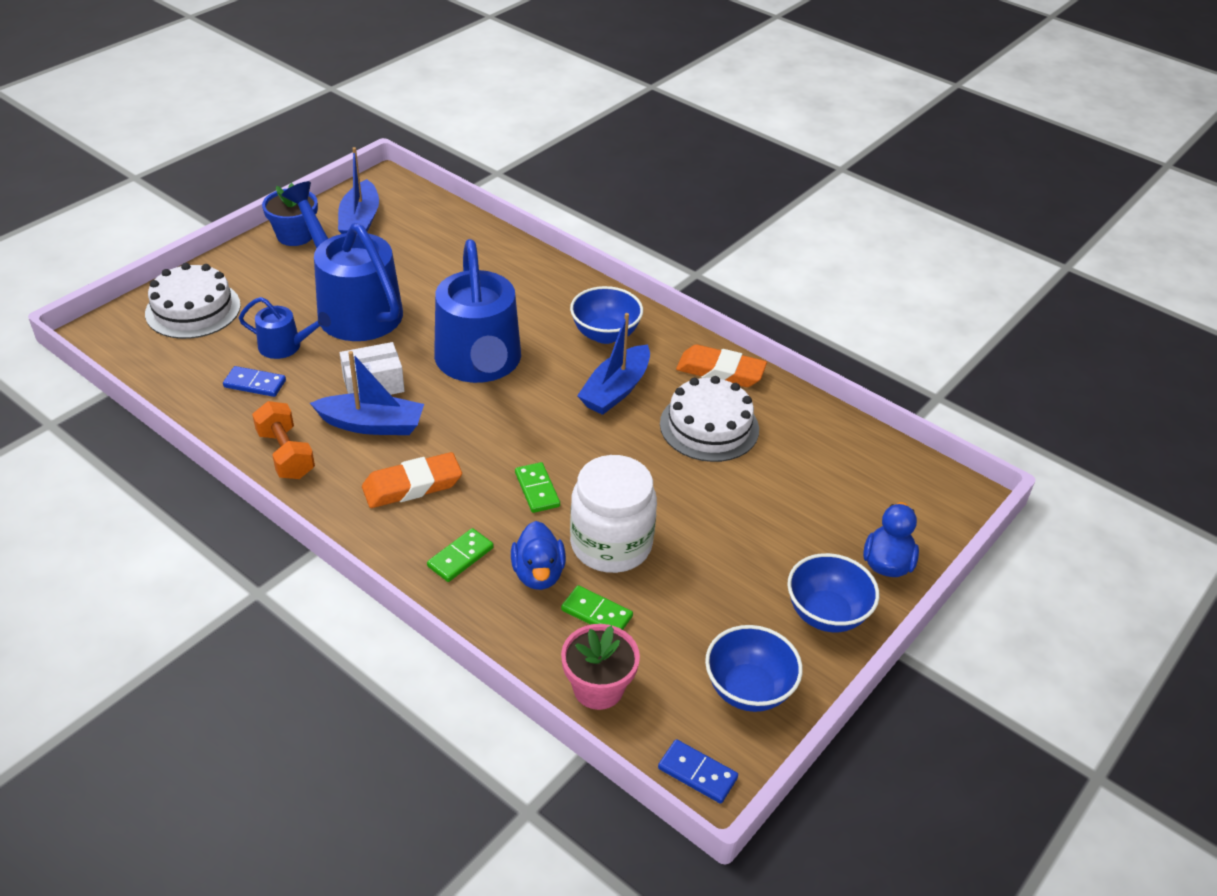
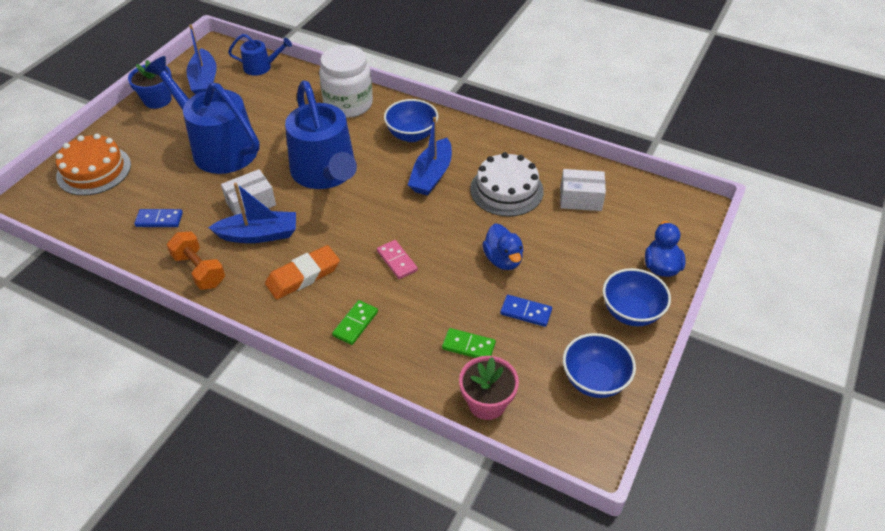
camera: 10 degrees left, 5 degrees up
(193, 309) = (94, 170): white cake -> orange cake
(285, 346) = (174, 186): blue watering can -> blue watering can (261, 67)
(537, 489) = (397, 261): green domino -> pink domino
(538, 574) = (417, 325): blue duck -> blue duck (503, 259)
(611, 544) = (463, 292): white jar -> white jar (348, 104)
(697, 773) = (577, 452): blue domino -> blue domino (526, 312)
(720, 371) = (502, 148): orange eraser -> none
(805, 456) = (580, 199): none -> white box

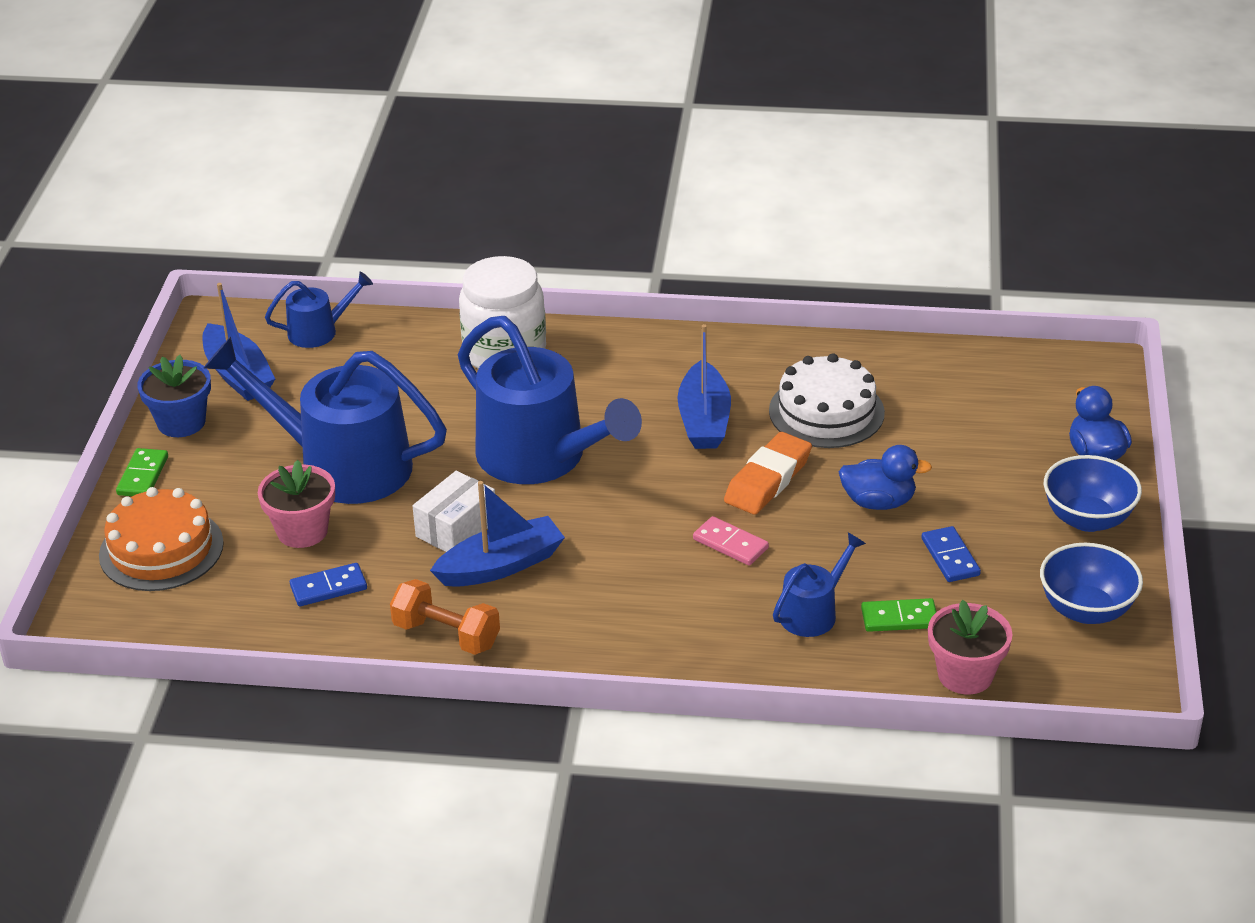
camera: 20 degrees left, 10 degrees down
(170, 181) = (302, 531): none -> pink flower pot
(303, 276) = (608, 599): orange eraser -> orange eraser (768, 480)
(355, 324) = (726, 636): green domino -> green domino (143, 476)
(411, 135) = (635, 372): blue bowl -> none
(417, 324) = (813, 613): none -> blue watering can
(503, 259) = (878, 502): blue duck -> blue duck turned 45 degrees counterclockwise
(526, 312) = (950, 557): blue domino -> blue domino turned 75 degrees clockwise
(580, 199) = (938, 396): white box -> none

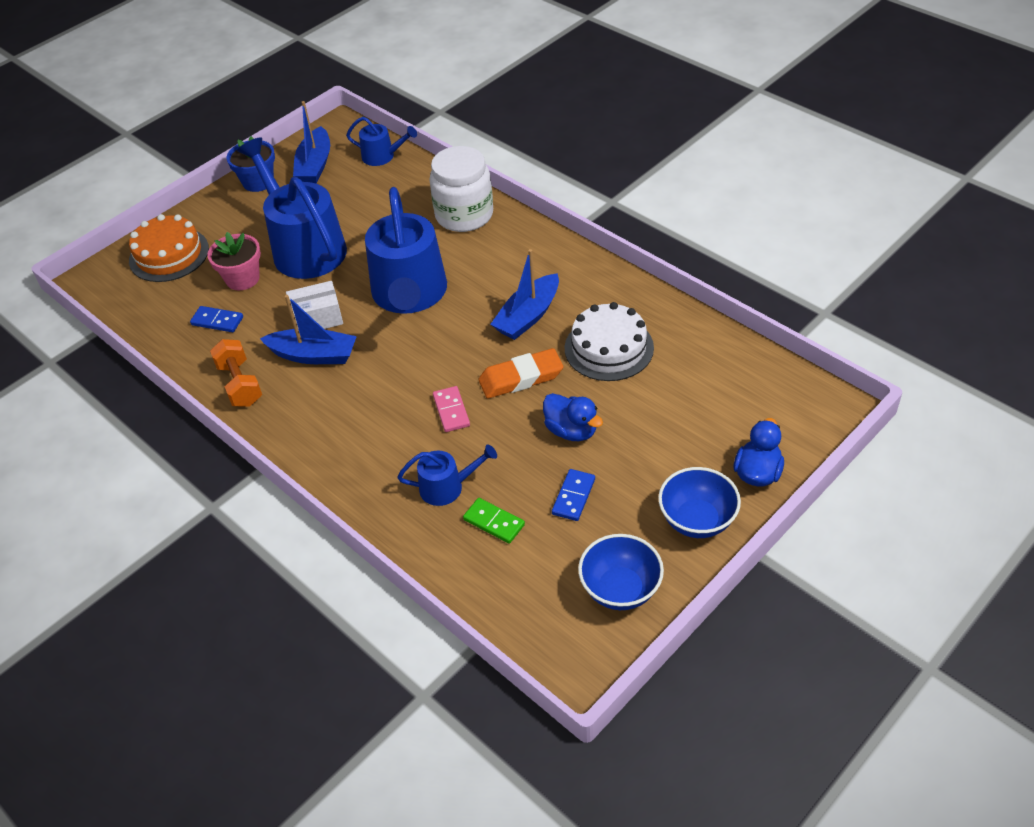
camera: 40 degrees right, 10 degrees up
(143, 476) = (207, 206): green domino -> none
(965, 675) = (489, 589): pink flower pot -> none

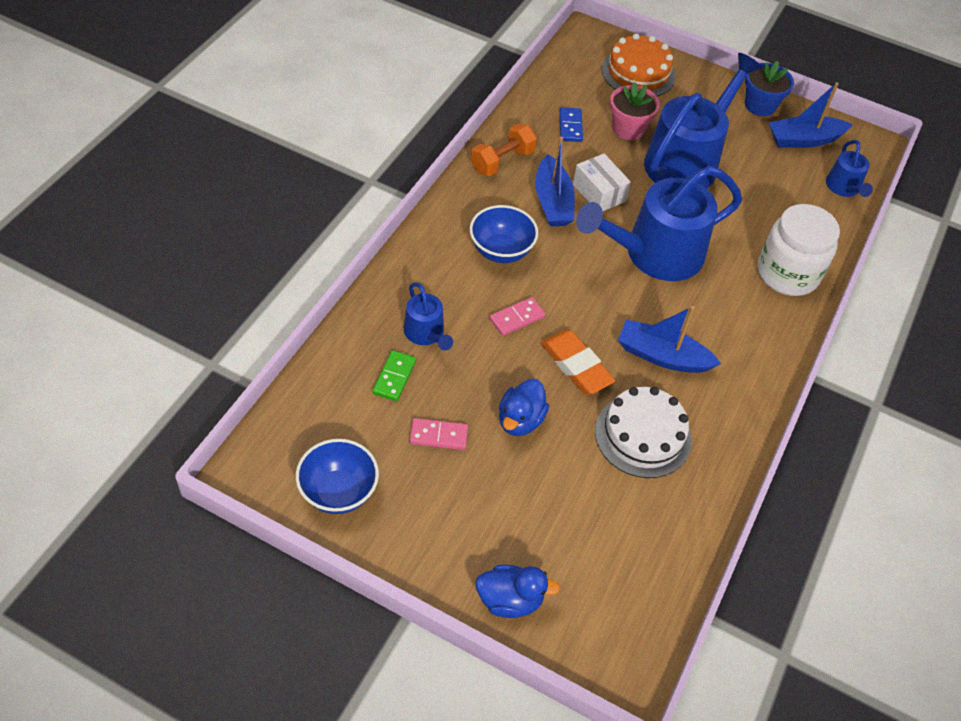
camera: 65 degrees right, 5 degrees up
(573, 496) = (438, 435): blue domino -> pink domino
(697, 520) = (434, 548): blue bowl -> blue bowl (501, 251)

